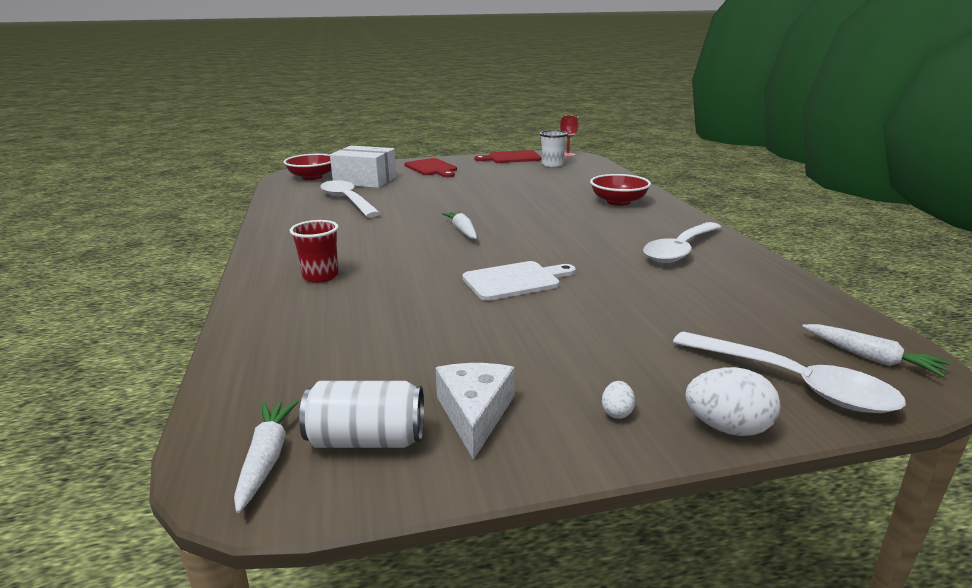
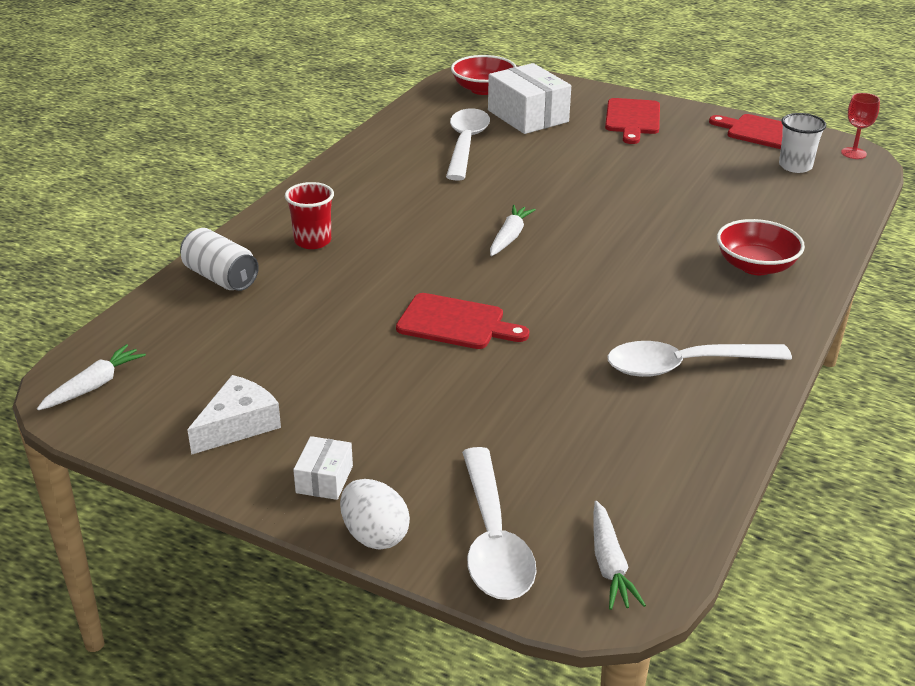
camera: 40 degrees right, 10 degrees up
(367, 440) = (156, 405): white can -> white can (221, 278)
(515, 280) = (455, 323): white cutting board -> red cutting board
(617, 412) = (324, 479): white egg -> white box

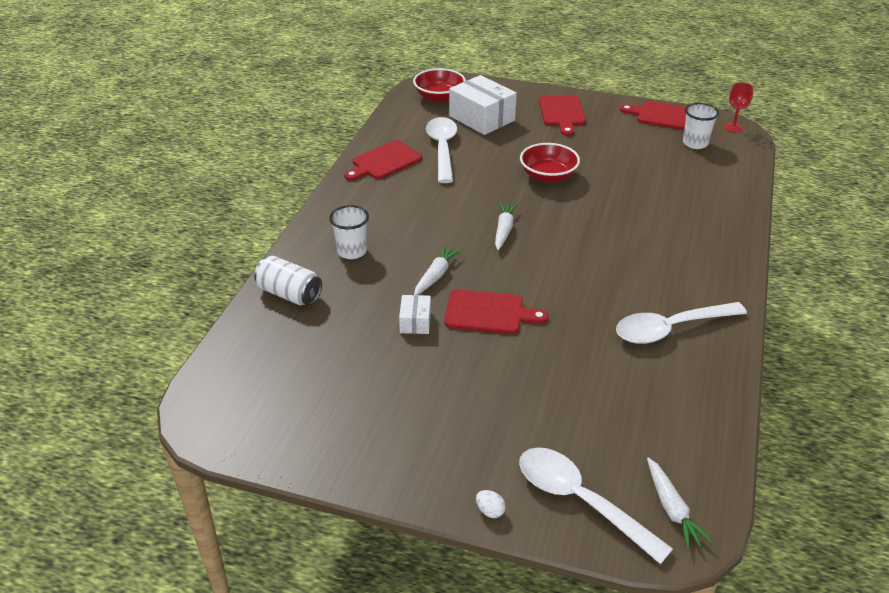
camera: 10 degrees left, 5 degrees up
(94, 386) = (221, 408): white carrot -> white carrot (436, 275)
(238, 425) = (350, 428): white cheese -> none
(312, 241) = (352, 251): red cup -> white cup
(324, 479) = (434, 467): white box -> white box (415, 322)
(374, 535) = (490, 511): white egg -> white egg, size x0.51
(389, 151) = (384, 162): none -> red cutting board
(493, 539) = (580, 501): white spoon -> white spoon turned 150 degrees clockwise
(755, 266) = (694, 235): red bowl -> red bowl (548, 176)

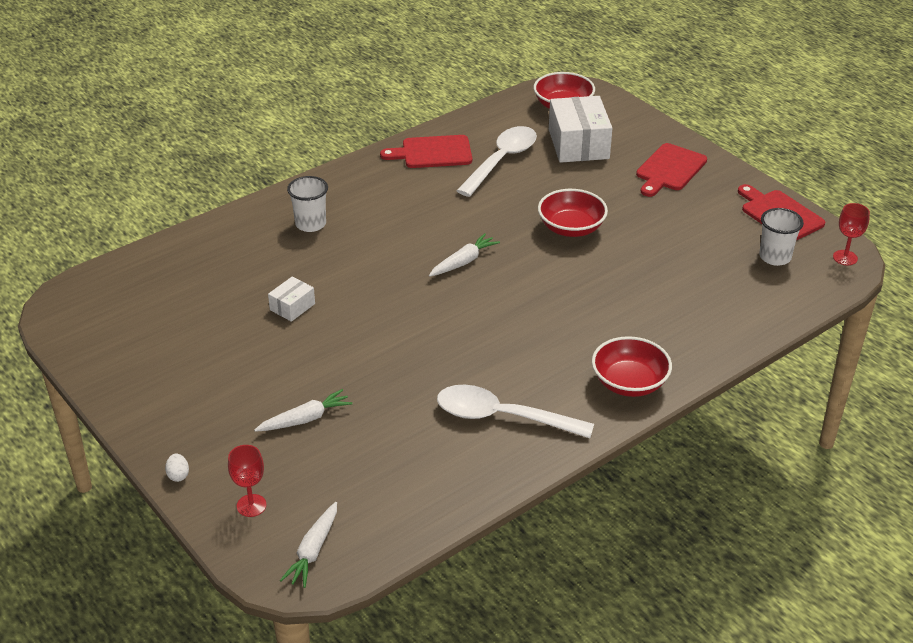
camera: 35 degrees right, 0 degrees up
(289, 294) = (222, 239): white can -> none
(436, 275) = (355, 276): white carrot -> white carrot (305, 419)
(488, 313) = (360, 327): red cutting board -> none
(580, 501) = (251, 505): white spoon -> red goblet
(717, 264) = (629, 383): none -> red bowl

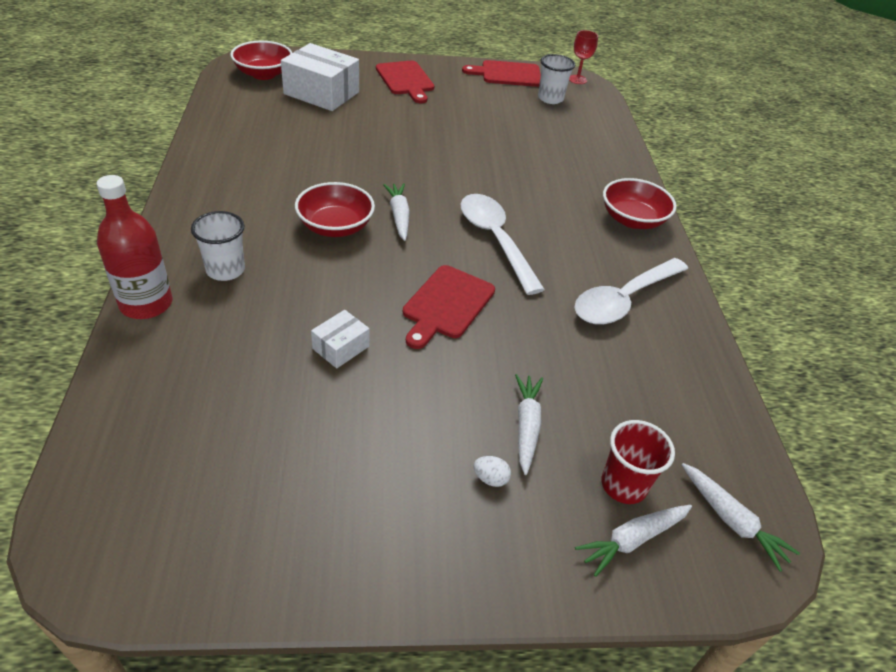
camera: 60 degrees left, 5 degrees up
(178, 475) = (537, 587): white egg -> white egg (490, 478)
(246, 215) = (146, 304): none -> red bottle
(251, 505) = (632, 540): red goblet -> white carrot
(292, 307) = (341, 347): white box -> white box turned 60 degrees clockwise
(295, 485) = (623, 485): none -> red cup
(433, 153) = (226, 154): red cutting board -> red cutting board (447, 305)
(501, 161) = (290, 131): white spoon -> white spoon (495, 240)
(571, 228) = (420, 148): red bowl -> red bowl (335, 227)

